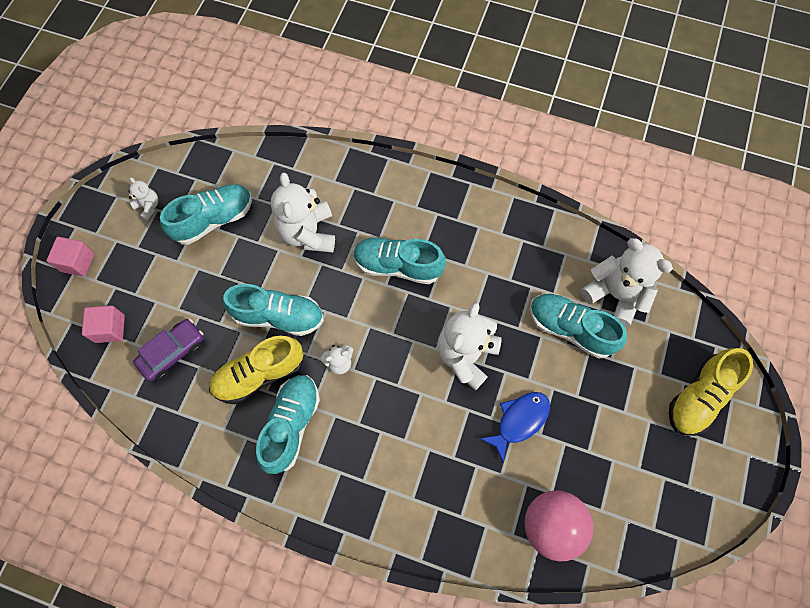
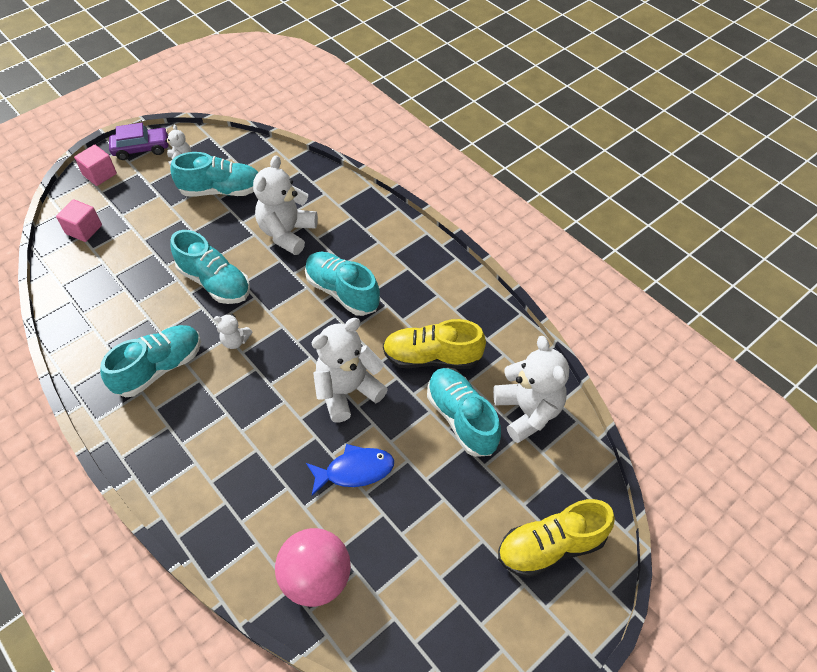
camera: 30 degrees right, 15 degrees down
(173, 352) = (114, 268): purple car -> purple car (141, 149)
(259, 374) = (165, 317): yellow shoe -> yellow shoe (432, 357)

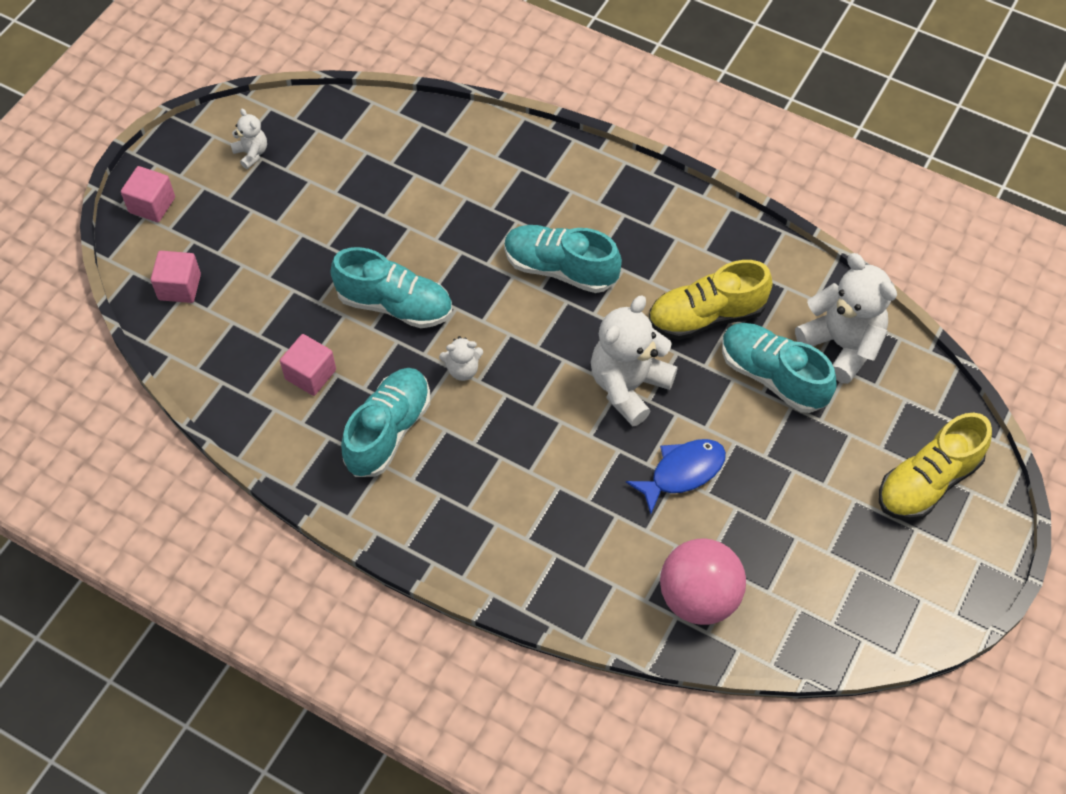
camera: 20 degrees left, 5 degrees up
(131, 312) = (310, 374): none -> pink cube
(141, 149) = (187, 152): purple car -> none
(221, 190) = (332, 180): turquoise shoe -> none
(287, 233) = (451, 213): white teddy bear -> none

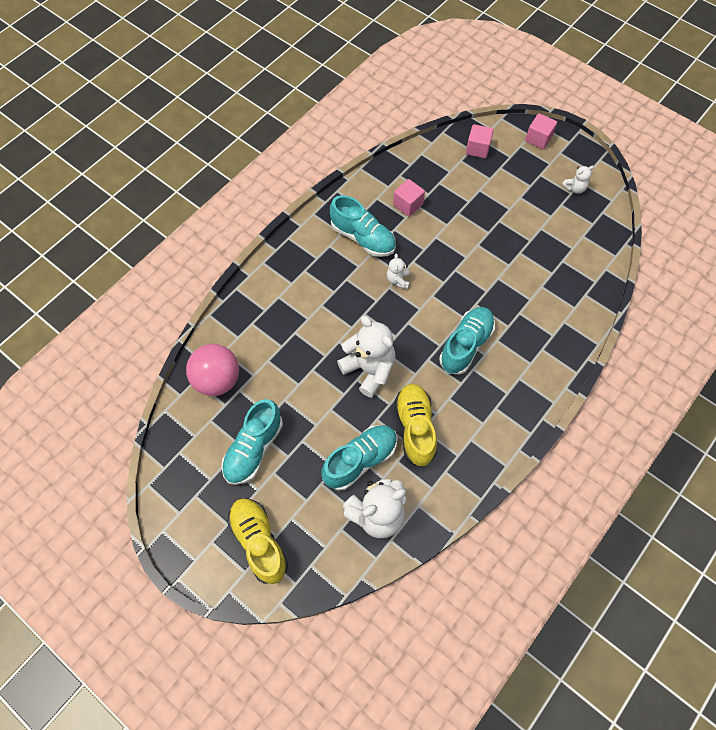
camera: 100 degrees right, 5 degrees up
(395, 305) = (450, 250): turquoise shoe -> turquoise shoe (254, 449)
(682, 472) = (301, 388): blue fish -> none

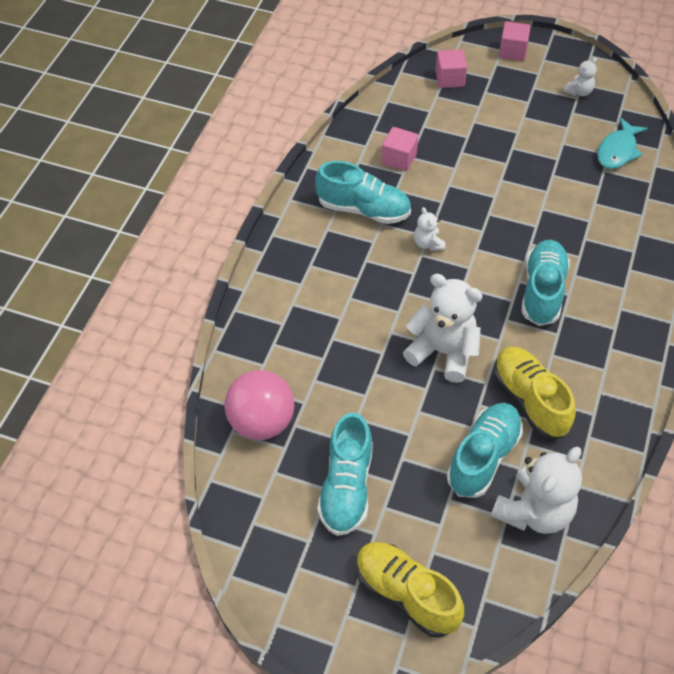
camera: 20 degrees left, 10 degrees down
(581, 248) = (618, 151): none -> turquoise fish

